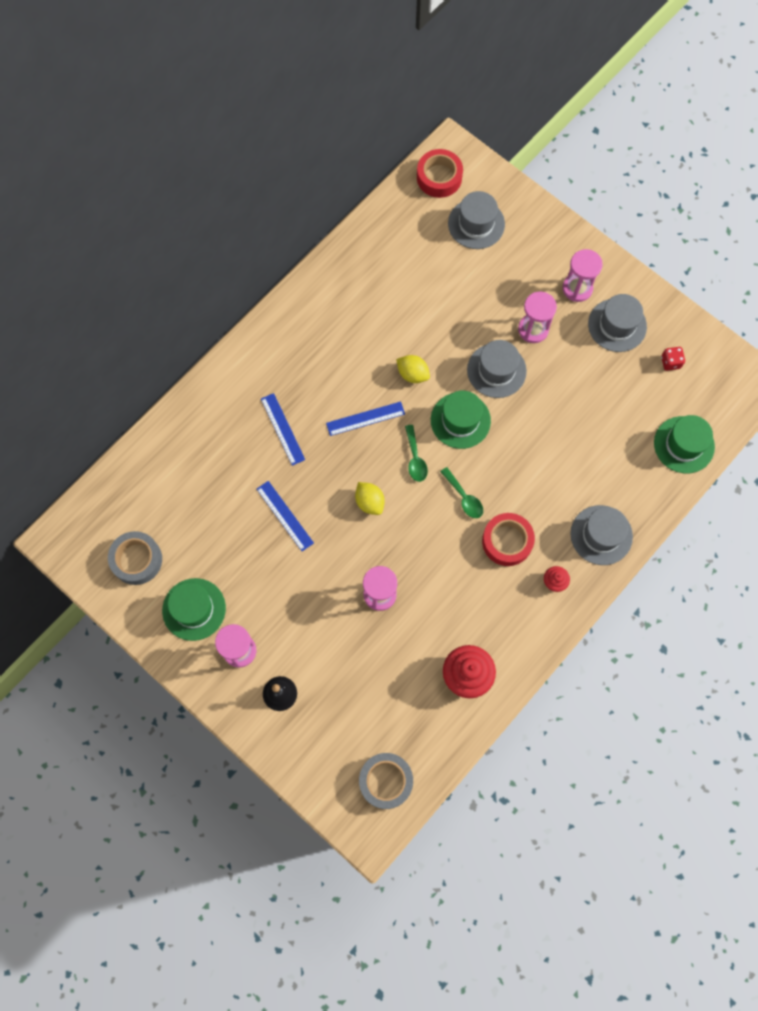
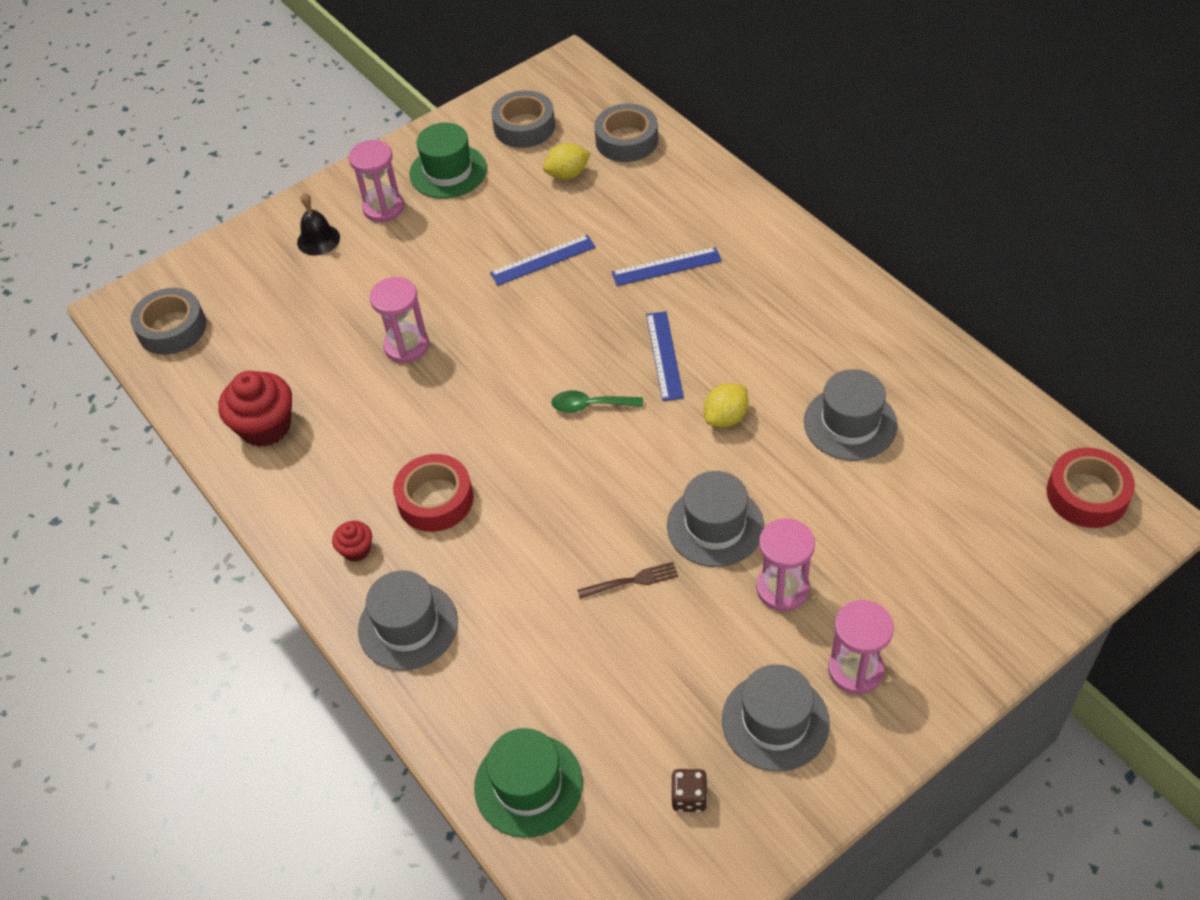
camera: 105 degrees right, 20 degrees down
(149, 477) = (626, 140): none -> grey tape
(369, 502) = (538, 348): yellow lemon -> yellow lemon (567, 174)
(460, 420) = (639, 467): green hat -> none
(464, 497) = (516, 456): green spoon -> none
(476, 224) = (993, 535): grey hat -> grey hat (850, 423)
(544, 411) = (632, 580): none -> brown fork
(670, 362) = (689, 797): red dice -> brown dice

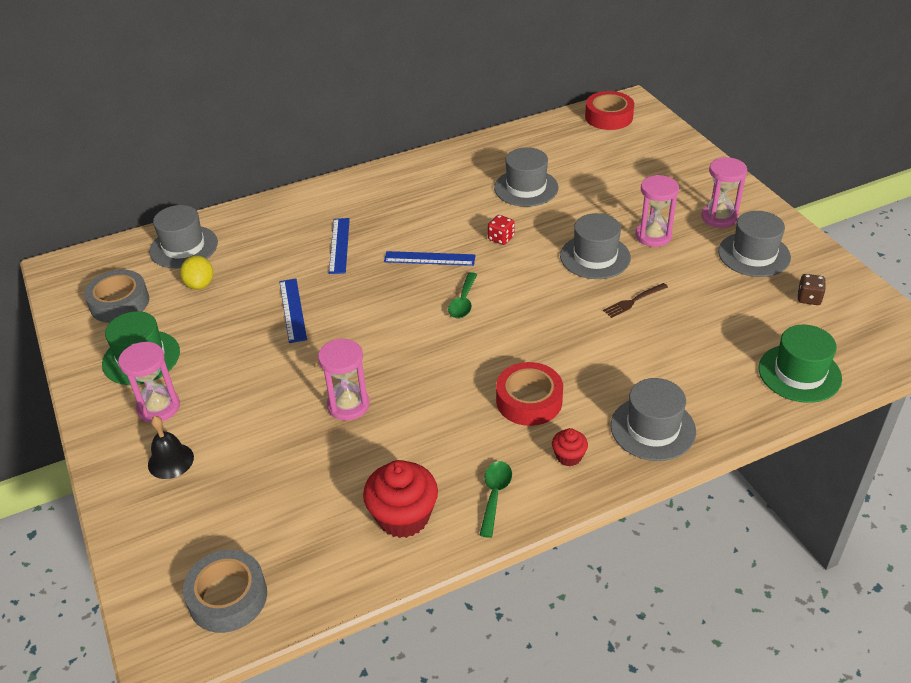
camera: 80 degrees left, 10 degrees down
(297, 494) = (495, 495): none -> green spoon
(626, 140) = (184, 247): grey tape -> grey hat
(632, 580) = (633, 301): brown fork -> brown fork turned 120 degrees counterclockwise
(726, 417) = (501, 238): yellow lemon -> red dice

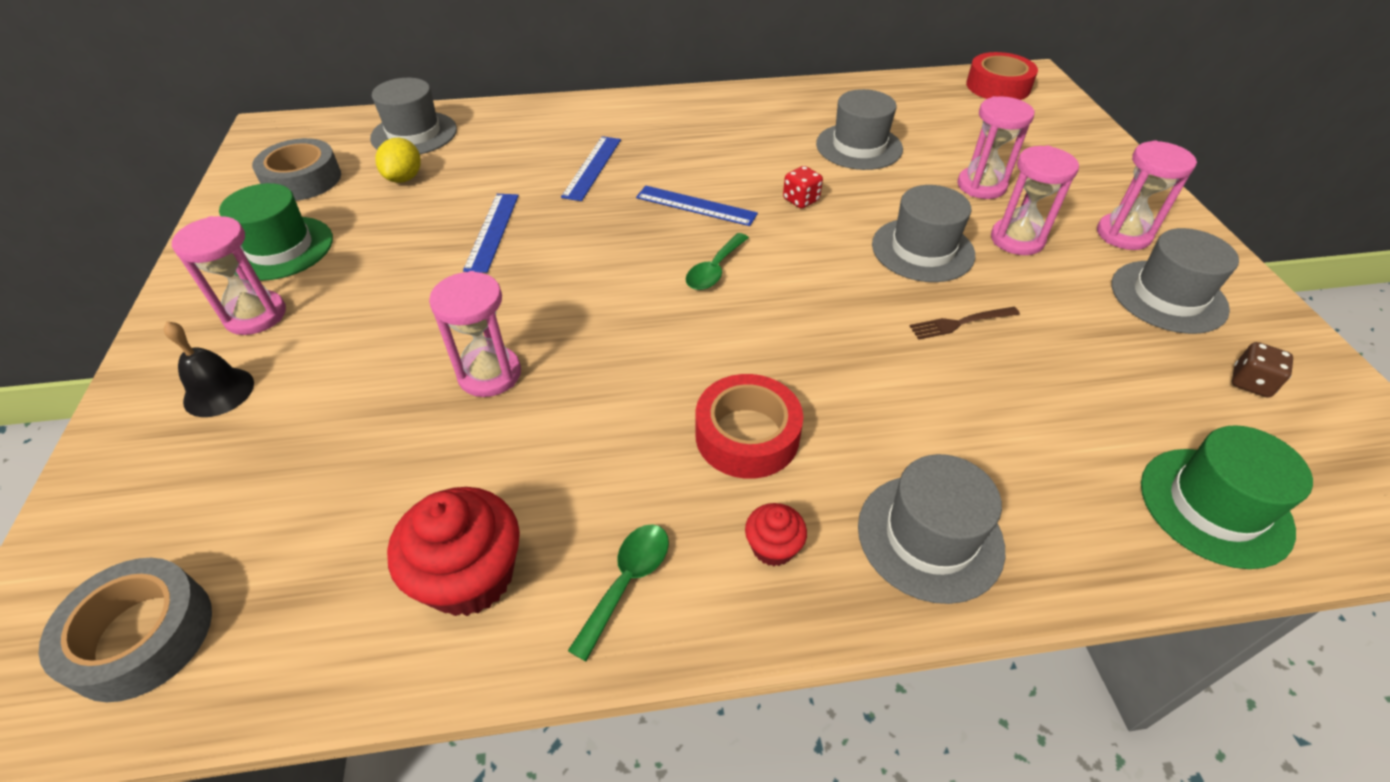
camera: 15 degrees right, 5 degrees up
(619, 201) = (981, 186): none -> pink hourglass

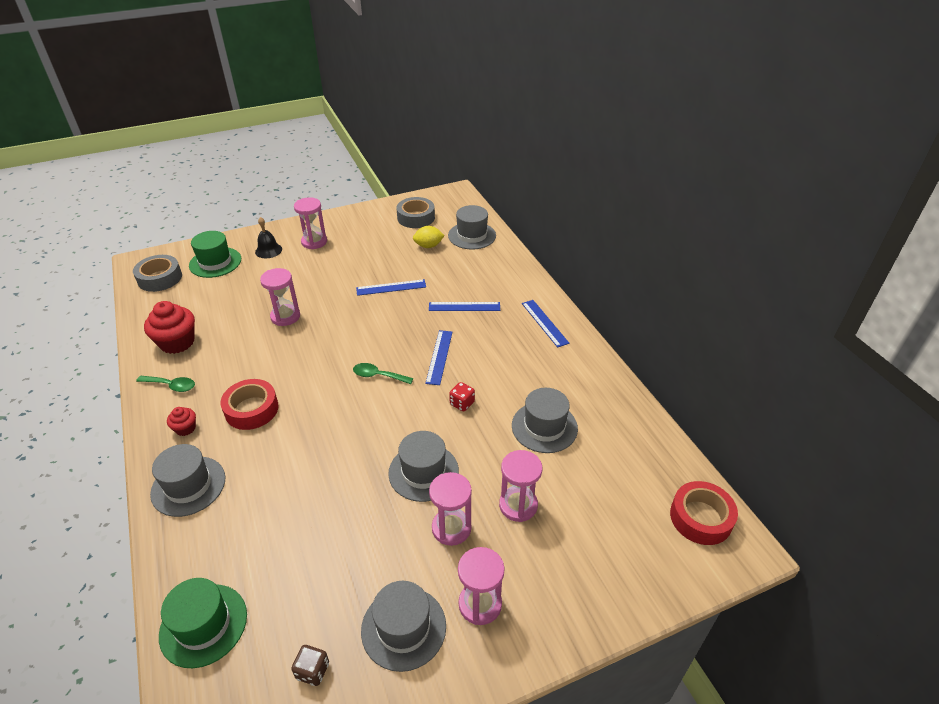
camera: 75 degrees right, 5 degrees down
(280, 248) = (361, 231): green hat -> green hat (215, 262)
(666, 112) = (544, 323): none -> blue ruler
(960, 323) = (350, 495): brown fork -> none

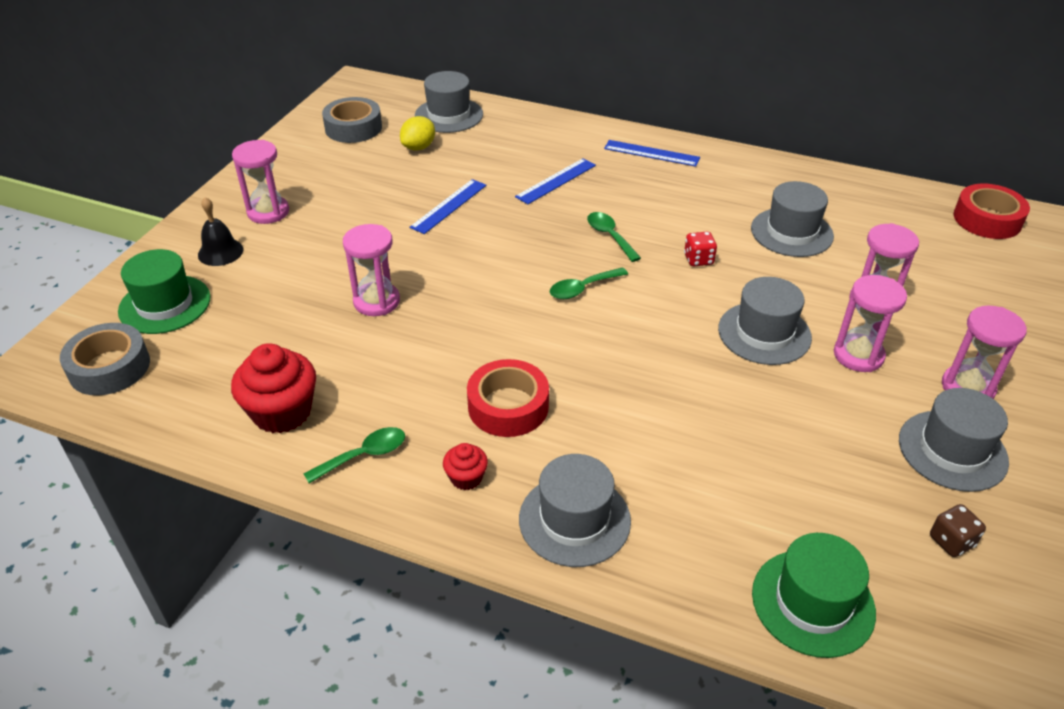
camera: 45 degrees left, 0 degrees up
(439, 357) = (610, 236): blue ruler -> green spoon

